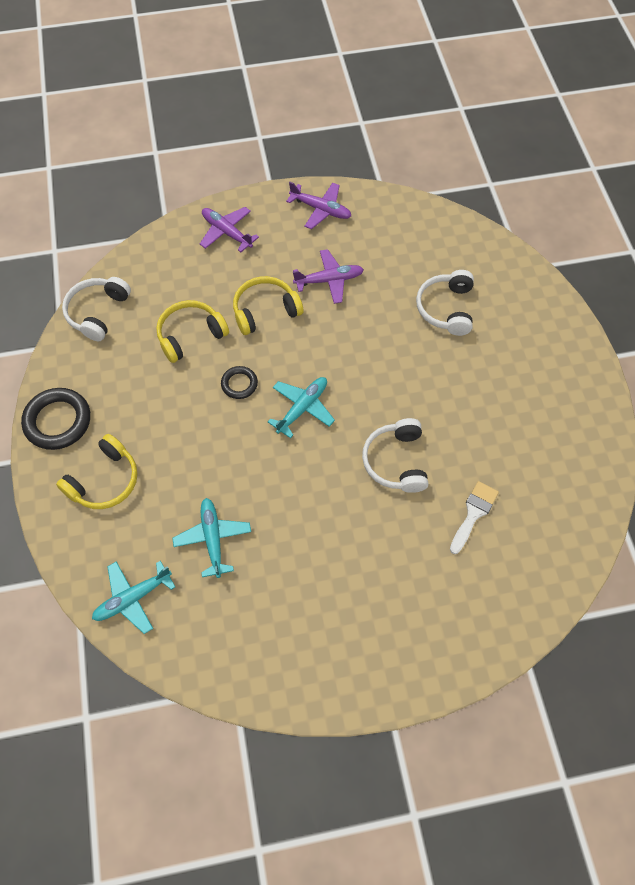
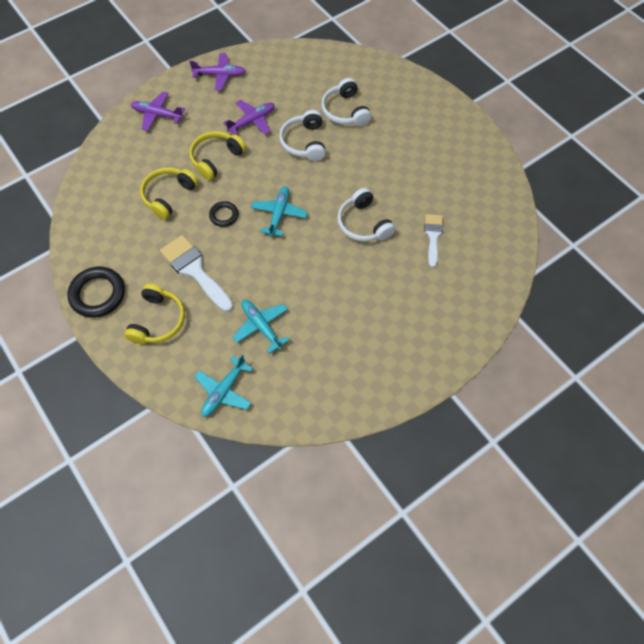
camera: 25 degrees left, 0 degrees up
(97, 312) = (86, 206): white headphones -> white headphones (304, 142)
(174, 438) = (195, 271): none -> white brush

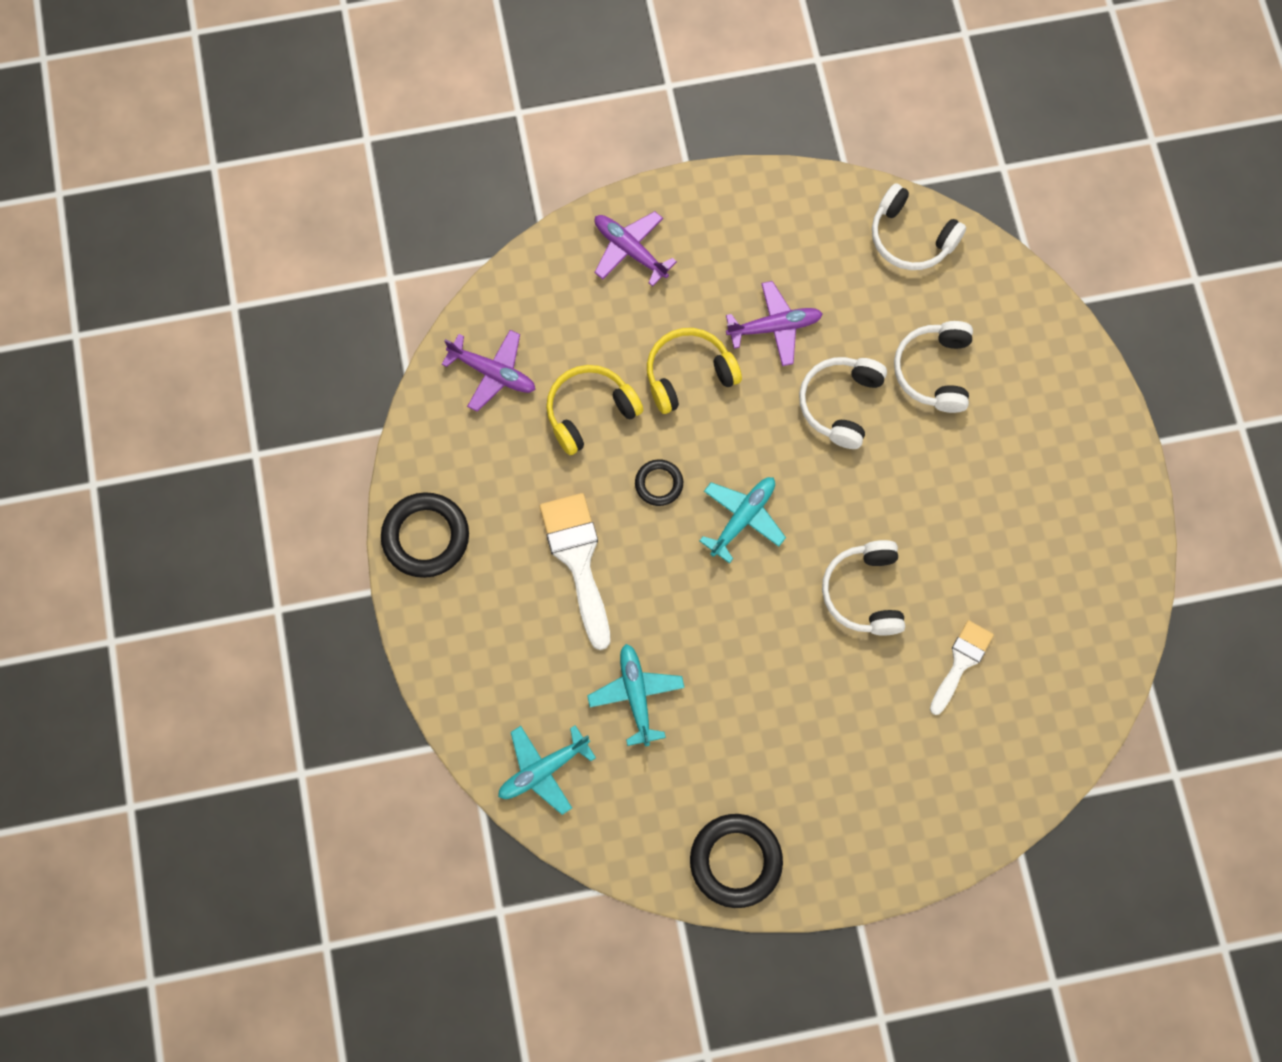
camera: 25 degrees right, 10 degrees up
(158, 320) = (494, 619): yellow headphones -> none
(220, 75) = (761, 212): purple plane -> purple plane (493, 373)
(302, 60) = (911, 237): none -> white headphones
(363, 391) = (735, 861): none -> black ring

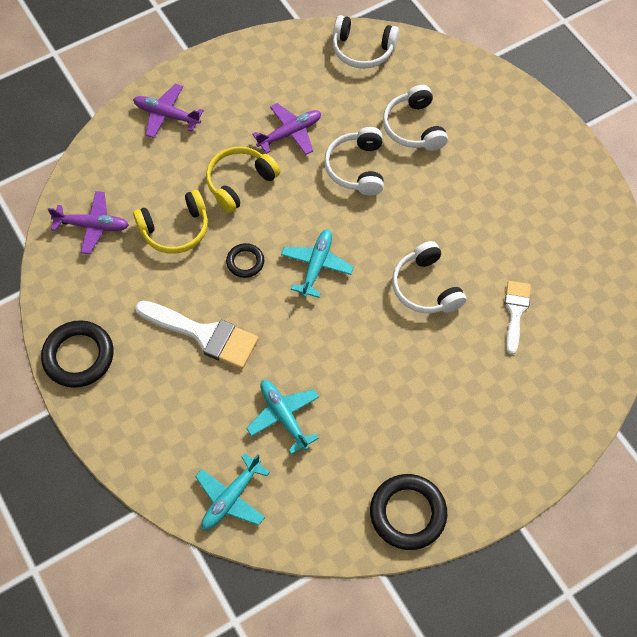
camera: 20 degrees left, 10 degrees down
(578, 560) = (203, 334): white brush -> white brush turned 150 degrees clockwise
(590, 412) = (175, 229): yellow headphones -> yellow headphones turned 150 degrees counterclockwise

